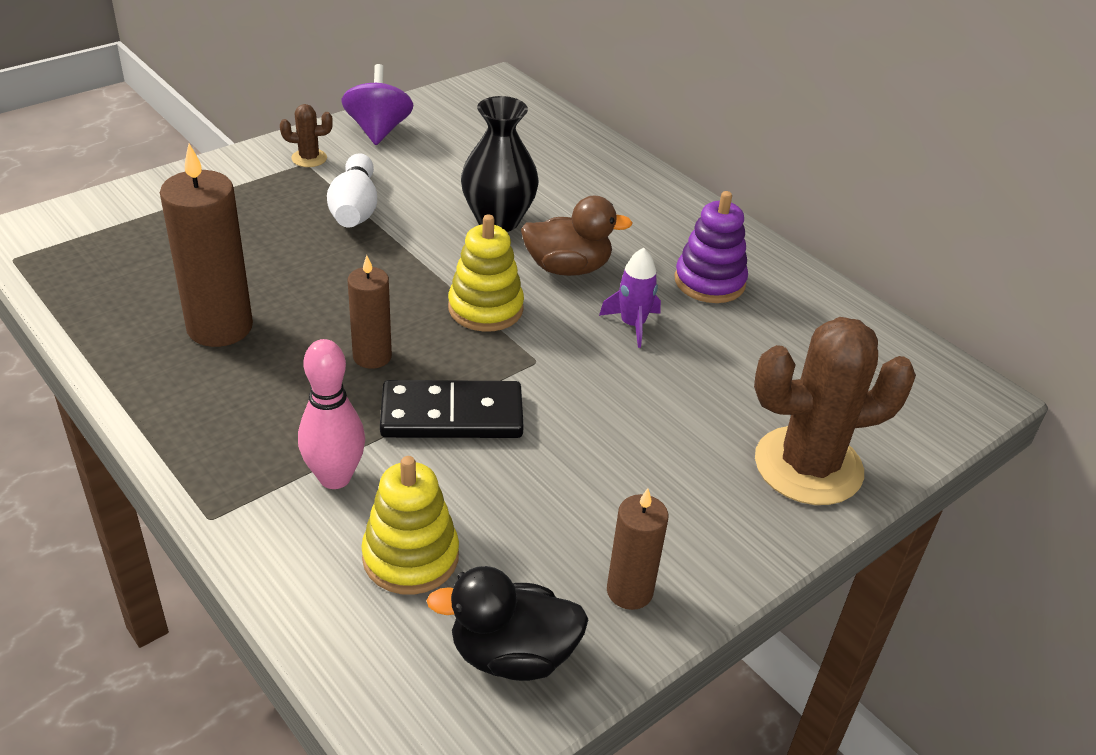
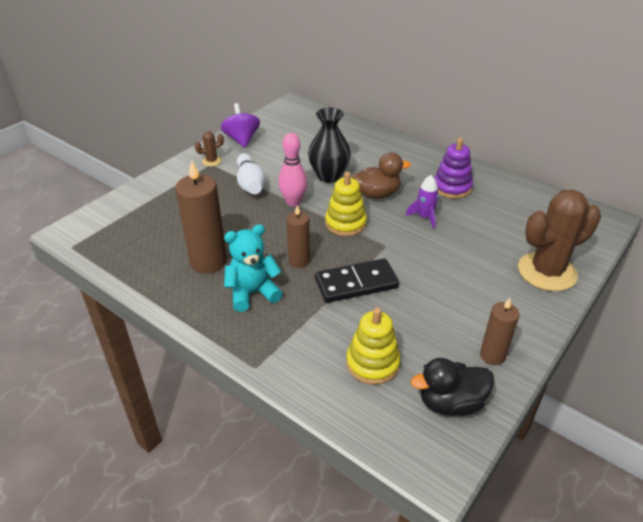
camera: 10 degrees left, 0 degrees up
(267, 395) = (252, 293): none -> turquoise teddy bear
(335, 477) = (311, 330): pink bowling pin -> pink bowling pin (293, 202)

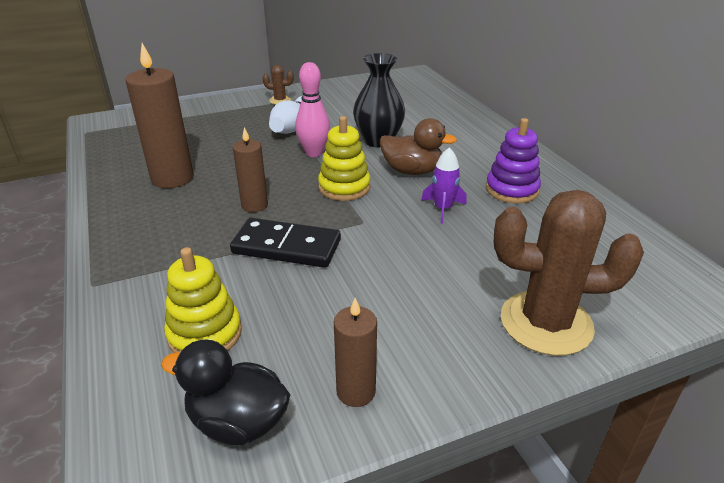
camera: 30 degrees right, 5 degrees down
(242, 140) = (329, 90): purple spinning top -> none
(252, 293) = (176, 218): turquoise teddy bear -> none

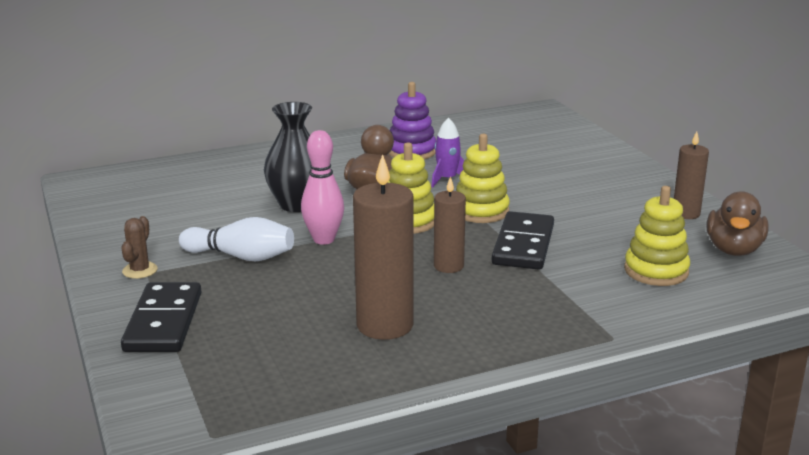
camera: 90 degrees left, 10 degrees down
(212, 112) = (163, 322): none -> black domino
(238, 422) = (733, 250): black duck -> brown duck
(365, 225) = (480, 211): none -> yellow stacking toy
(546, 323) = (593, 156): brown cactus -> none

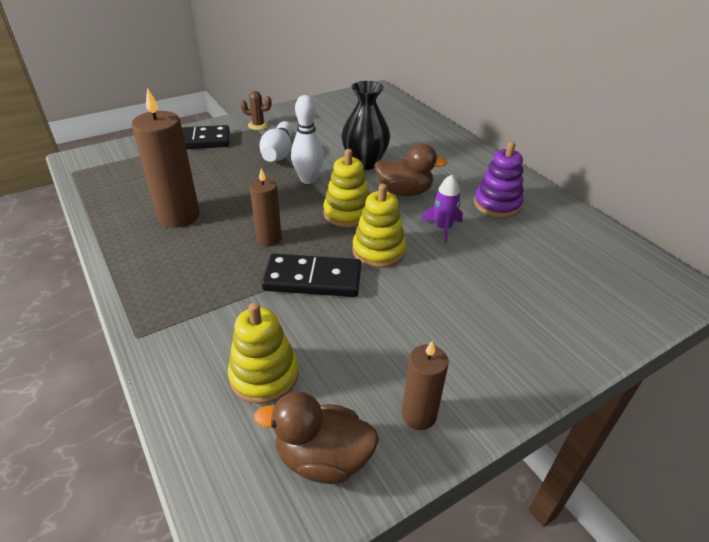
camera: 80 degrees right, 15 degrees up
(324, 239) = (308, 179): pink bowling pin -> white bowling pin

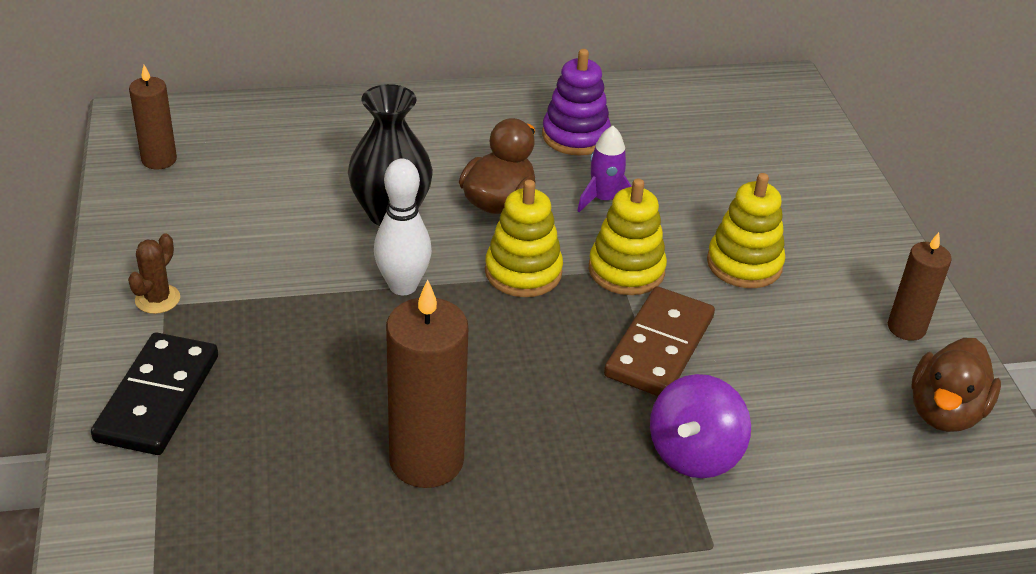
camera: 70 degrees left, 0 degrees up
(218, 313) = (694, 453): none -> purple spinning top
(264, 375) = (820, 432): yellow stacking toy -> yellow stacking toy (744, 264)
(269, 239) = (546, 367): brown candle -> brown candle (159, 160)
(278, 153) = (289, 298): white bowling pin -> none
(312, 279) = (659, 347): black domino -> brown domino

